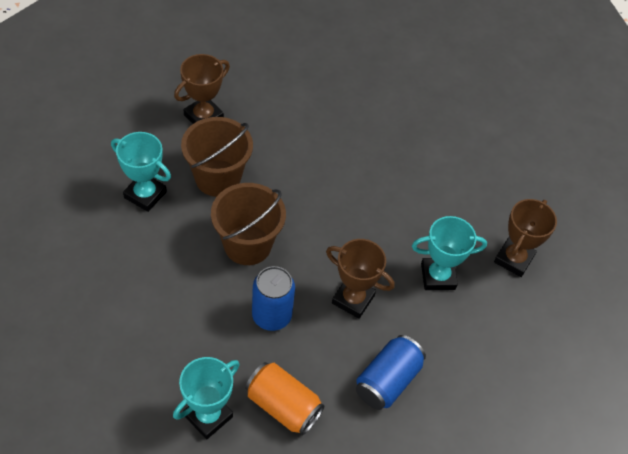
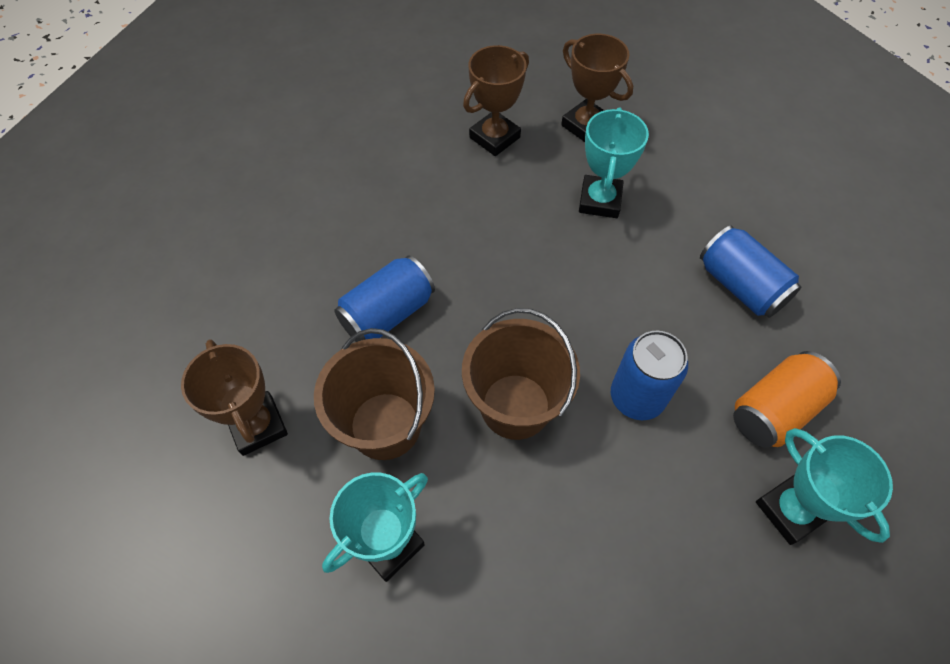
camera: 70 degrees left, 5 degrees up
(297, 163) = (388, 313): none -> blue can
(353, 299) = (621, 296): brown trophy -> brown trophy (494, 137)

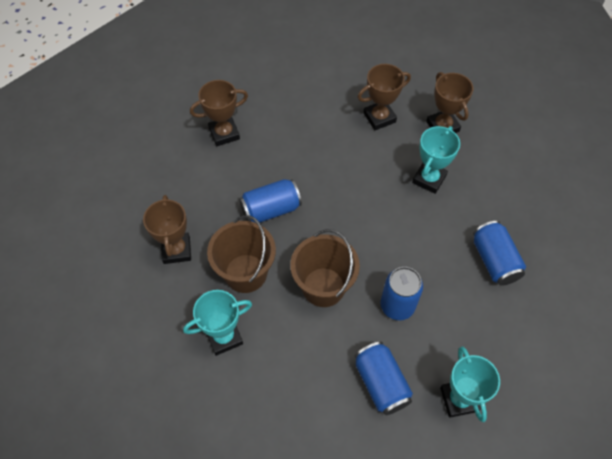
camera: 20 degrees right, 0 degrees up
(272, 222) = (224, 133): none -> brown trophy
(666, 528) = (381, 383): none -> blue can
(774, 410) = (478, 341): orange can -> none

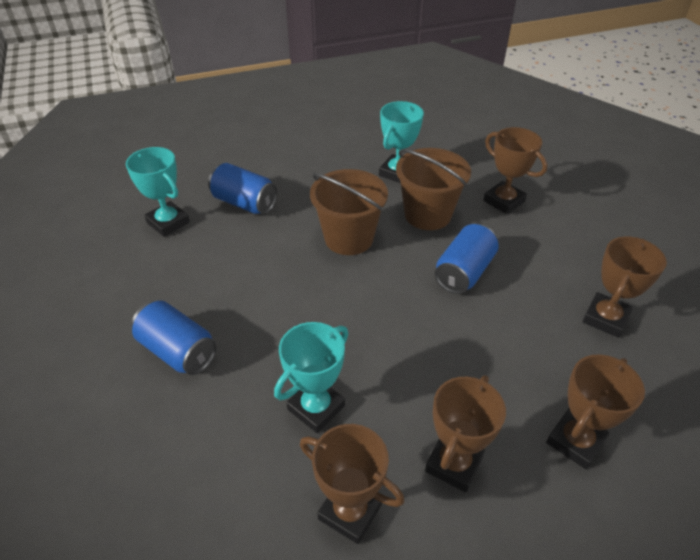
camera: 145 degrees right, 15 degrees down
(313, 95) = (575, 441): none -> brown trophy
(397, 305) = (266, 258): blue can -> none
(429, 179) = (316, 408): turquoise trophy -> turquoise trophy turned 45 degrees clockwise

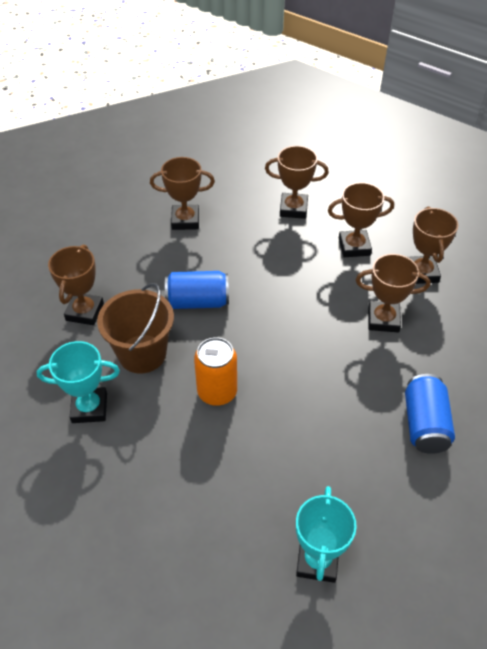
camera: 125 degrees left, 5 degrees up
(244, 203) = (234, 511): blue can -> none
(316, 408) = (383, 319): turquoise trophy -> brown trophy
(348, 238) = (217, 392): brown bucket -> orange can

